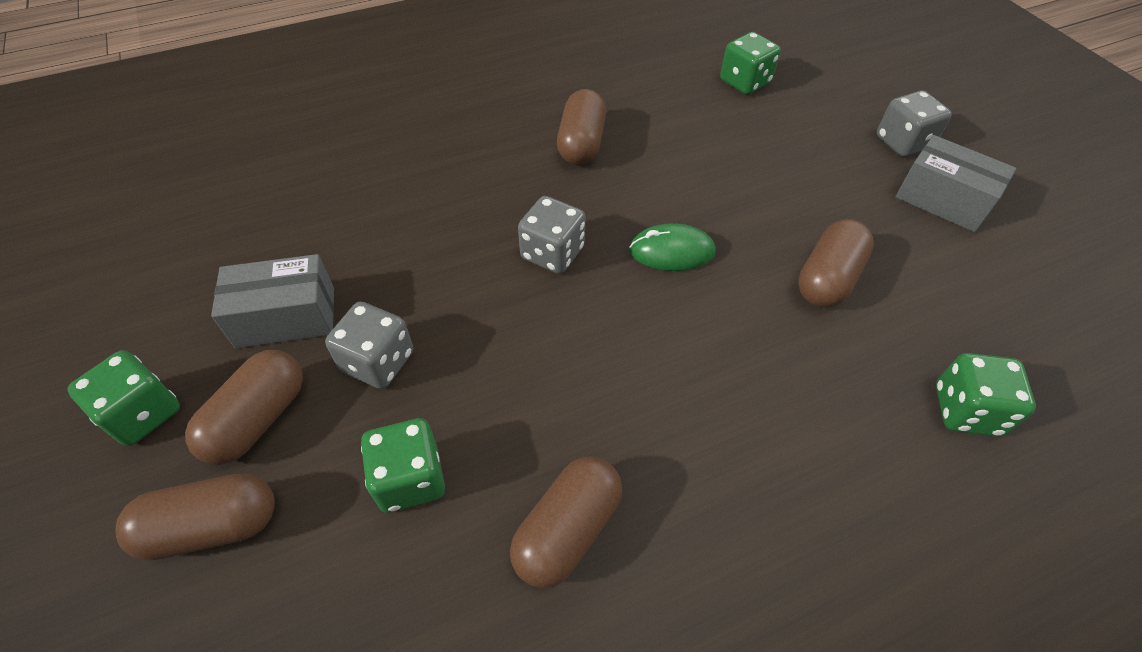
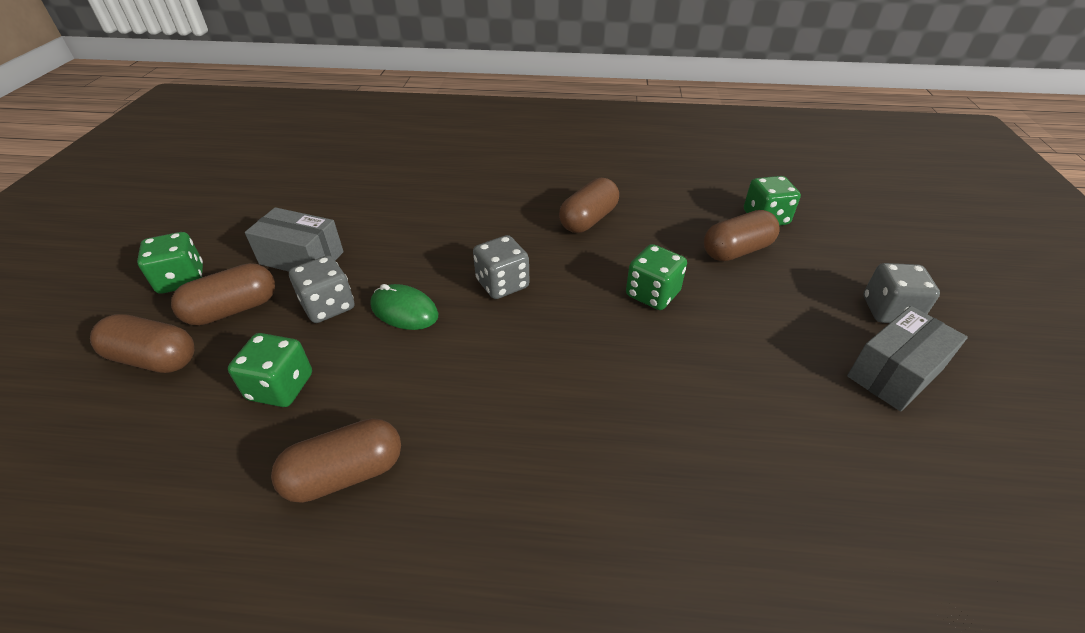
camera: 30 degrees right, 10 degrees down
(672, 251) = (595, 317): green mouse -> green mouse (404, 310)
(828, 279) = (717, 391): brown capsule -> brown capsule (737, 251)
(942, 200) = (894, 373): grey box -> grey box turned 75 degrees clockwise
(966, 410) = (769, 563): green dice -> green dice (652, 294)

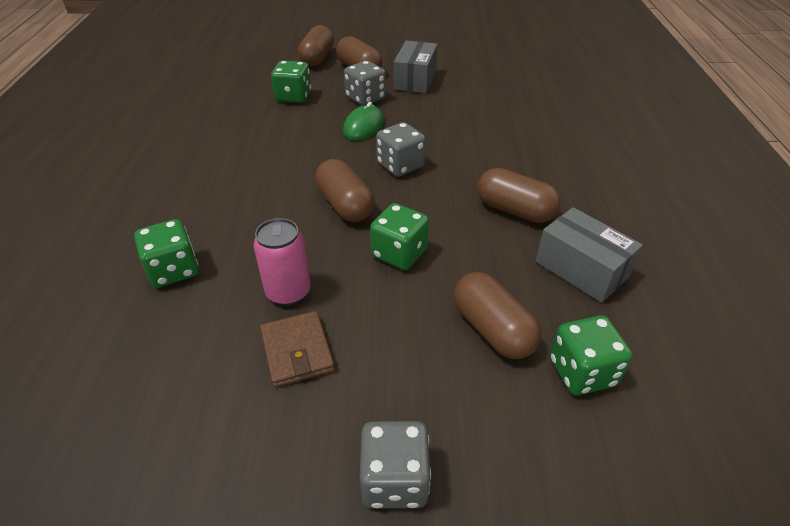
camera: 85 degrees right, 0 degrees up
(182, 279) = (385, 49): green dice -> green dice (174, 270)
(345, 474) = (227, 127): brown capsule -> brown capsule (345, 205)
(719, 376) = (288, 292): none -> pink can
(793, 367) = (297, 351): none -> brown wallet
(894, 373) = (283, 448): grey box -> grey box (581, 269)

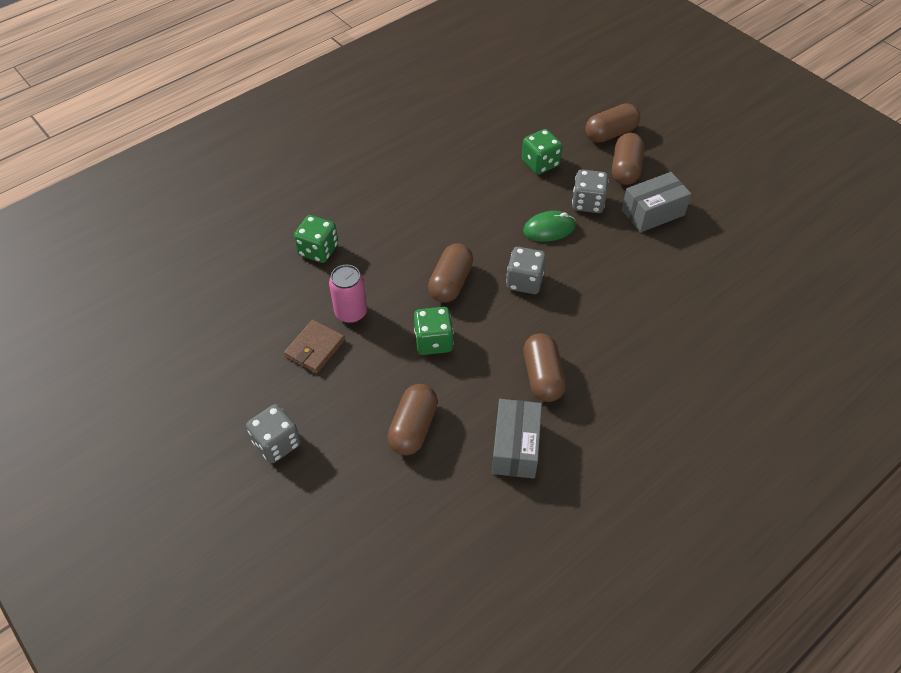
camera: 50 degrees right, 10 degrees up
(582, 372) = (420, 490): green dice -> none

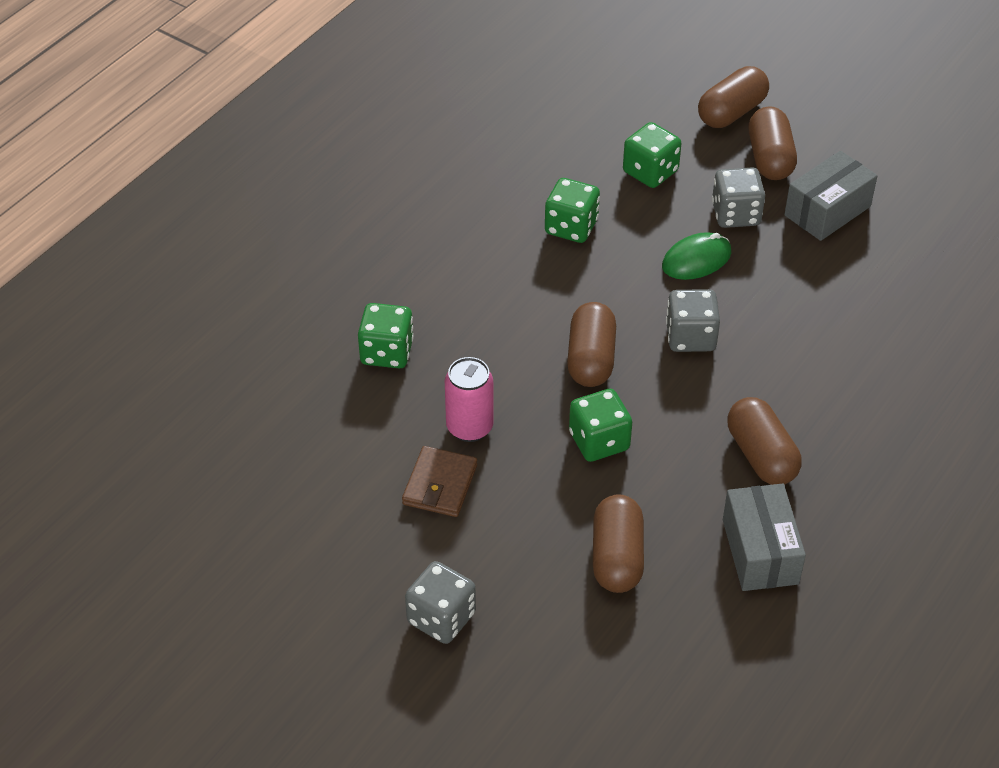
camera: 15 degrees left, 5 degrees down
(473, 190) = (571, 227): none -> green dice

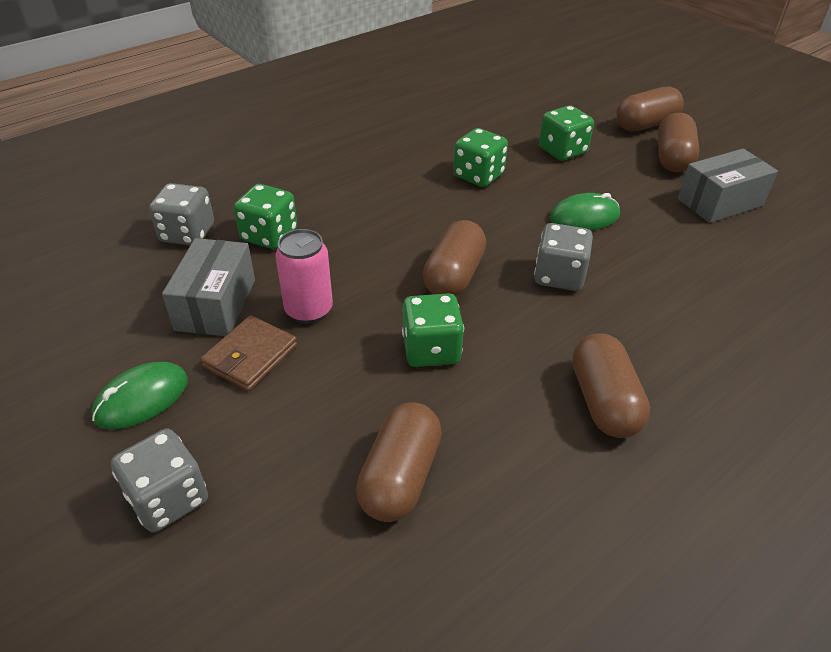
camera: 15 degrees right, 5 degrees down
(366, 545) = (141, 398): none -> green mouse
(735, 214) = (631, 191): grey dice -> grey dice (187, 234)
(760, 551) = (575, 512): grey box -> grey box (216, 304)

